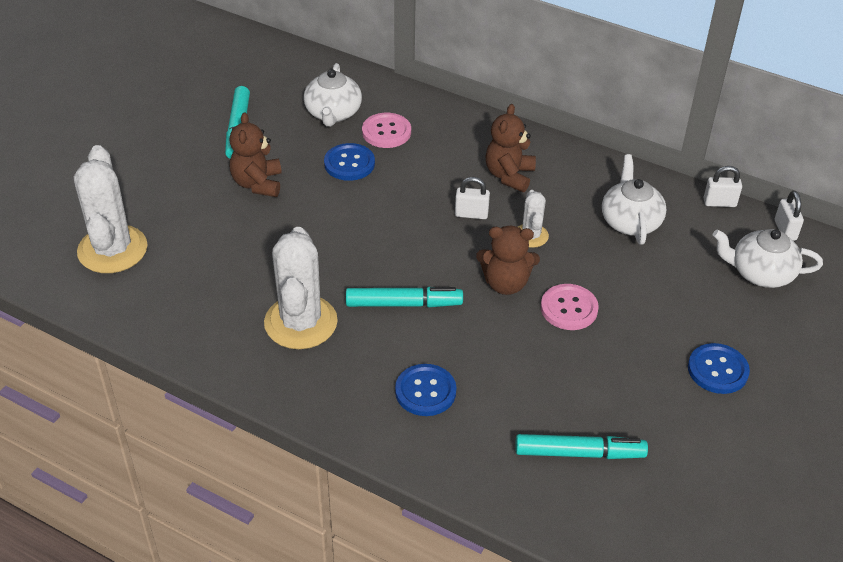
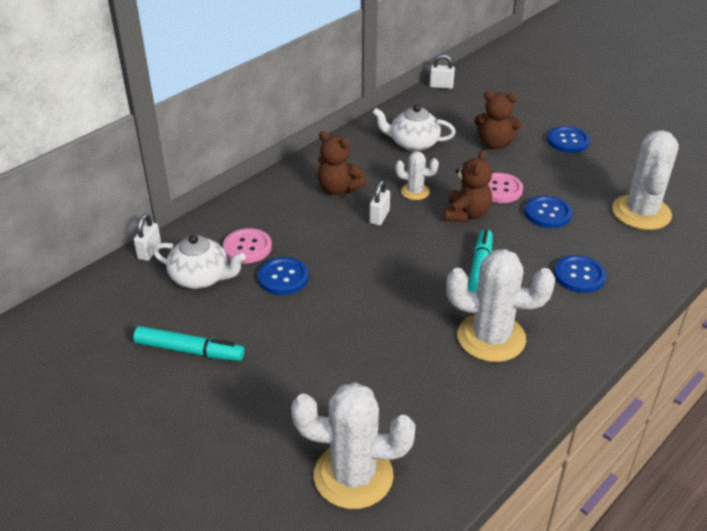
camera: 75 degrees left, 5 degrees down
(257, 183) = (287, 345): brown teddy bear -> brown teddy bear (494, 144)
(537, 357) = (547, 213): none -> blue button
(579, 453) = (641, 212): turquoise marker -> white cactus
(719, 203) = (405, 103): white padlock -> white padlock (149, 251)
(760, 273) = (480, 104): white teapot -> none

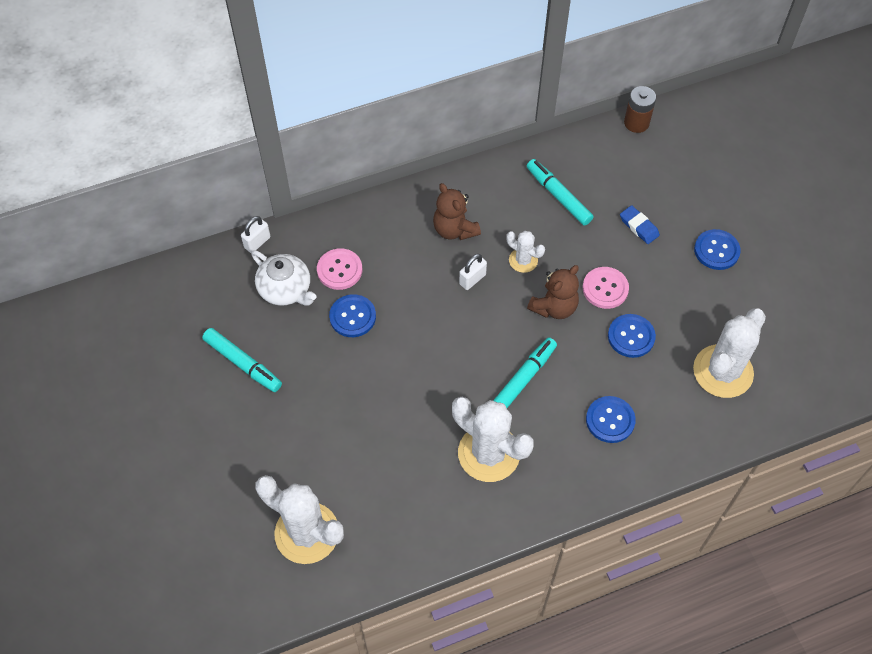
camera: 25 degrees right, 20 degrees up
(413, 143) = (558, 196): white teapot -> turquoise marker
(441, 86) = (636, 123): white padlock -> brown battery
(494, 144) = (639, 226): brown teddy bear -> blue eraser

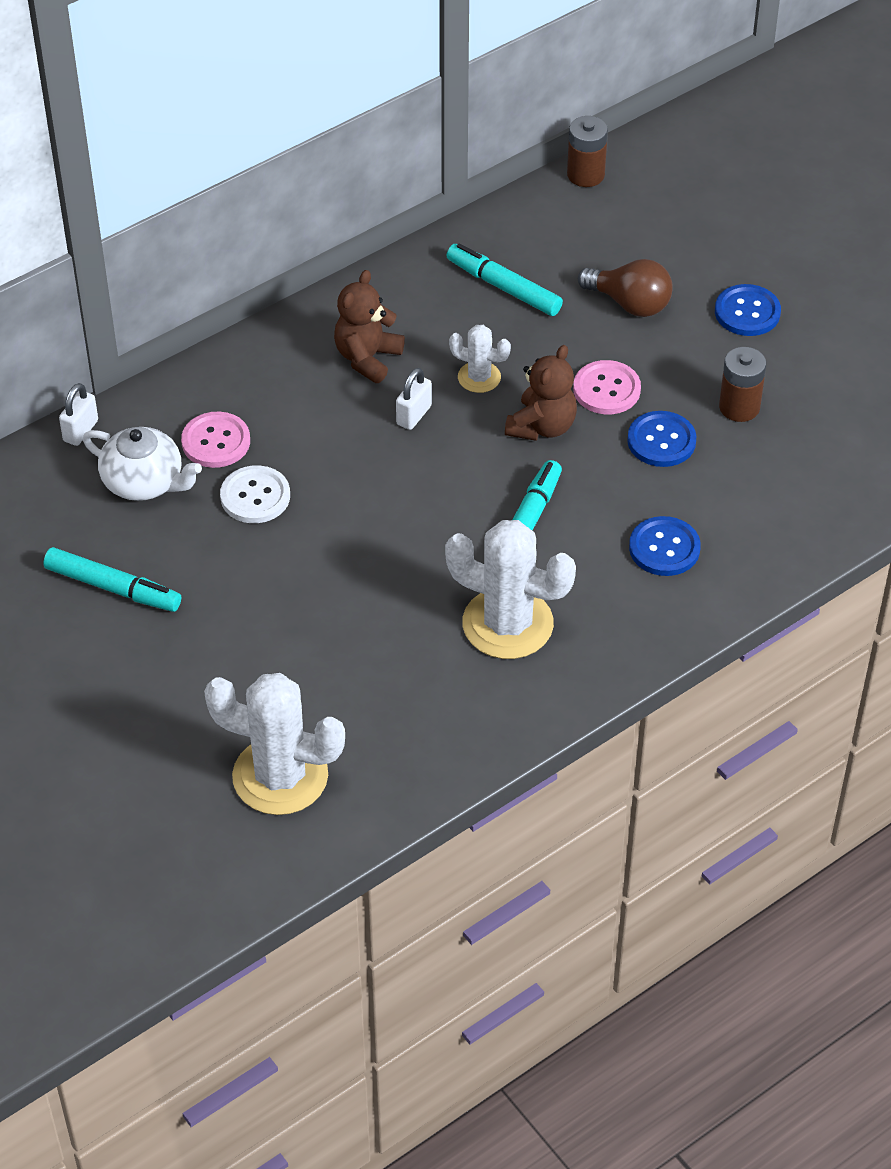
camera: 15 degrees left, 10 degrees down
(352, 317) = (255, 496): blue button -> white button
(454, 229) = (367, 358): brown teddy bear -> brown teddy bear turned 75 degrees clockwise
(639, 226) = (630, 304): blue eraser -> brown light bulb
(691, 322) = (739, 407): none -> brown battery
(723, 371) = (801, 457): white cactus -> none

